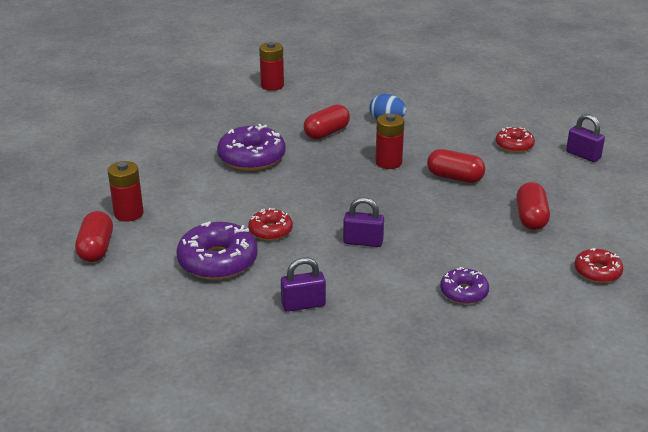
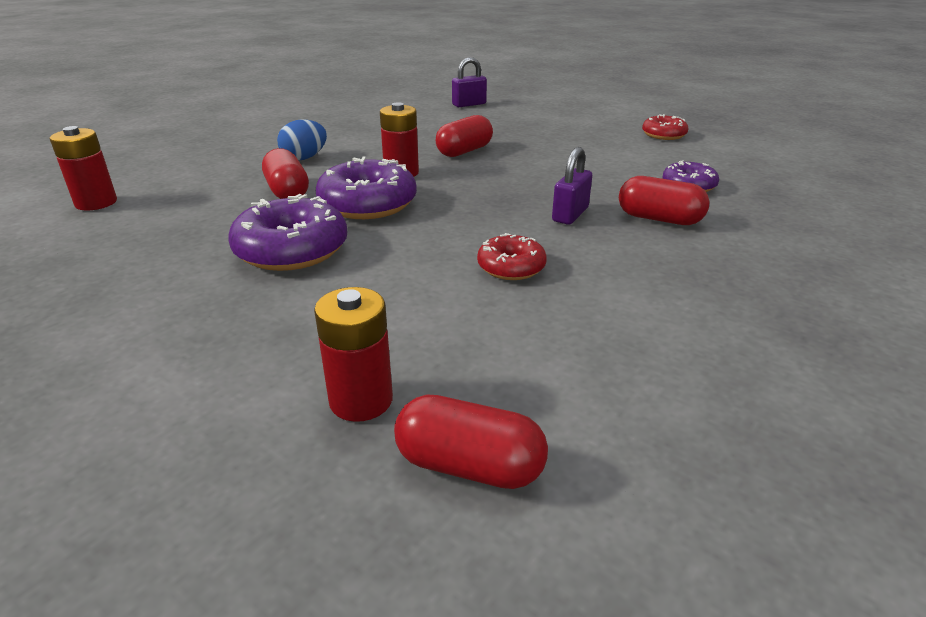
camera: 70 degrees left, 0 degrees up
(218, 261) = (575, 322): purple donut -> purple donut (368, 204)
(303, 304) = (704, 273): purple padlock -> none
(514, 145) = (426, 120): red donut -> none
(531, 218) = (564, 138): red capsule -> red capsule (659, 219)

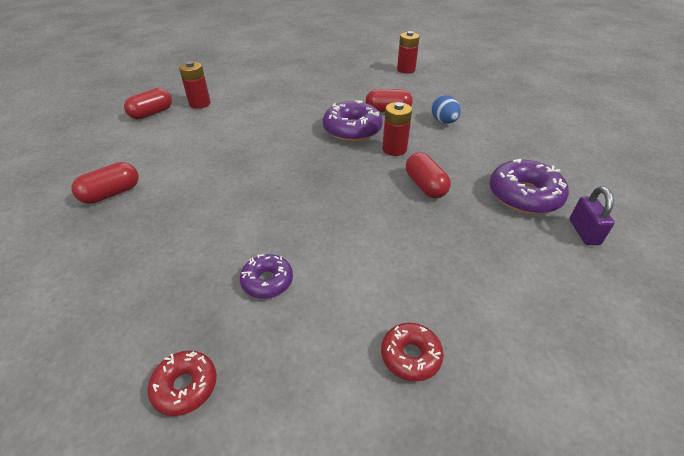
camera: 115 degrees right, 10 degrees up
(291, 250) = (315, 104): purple donut -> purple donut (524, 195)
(511, 267) = (241, 152): red donut -> red donut (185, 386)
(570, 214) = (276, 193): purple padlock -> none
(659, 219) = (234, 229): red capsule -> red capsule (111, 194)

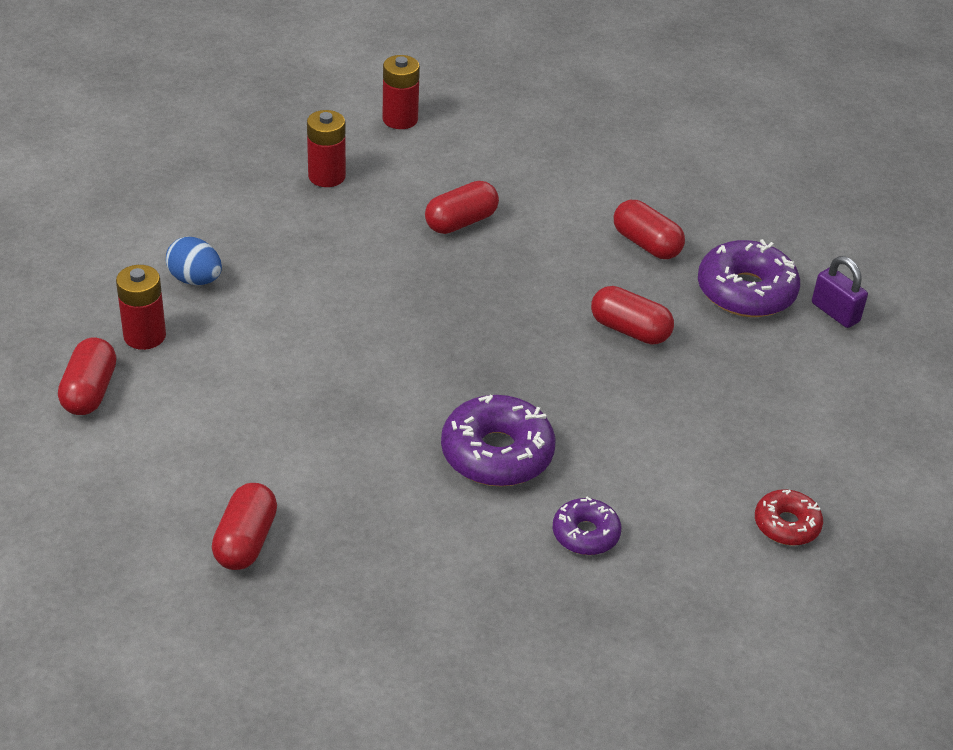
camera: 40 degrees left, 0 degrees up
(185, 386) = (628, 662): red donut -> none
(352, 130) = (448, 281): purple donut -> purple donut (497, 453)
(394, 149) = (539, 290): red battery -> red battery (327, 176)
(443, 122) = (557, 211): blue egg -> blue egg (195, 279)
(480, 151) = (646, 244): none -> red capsule

